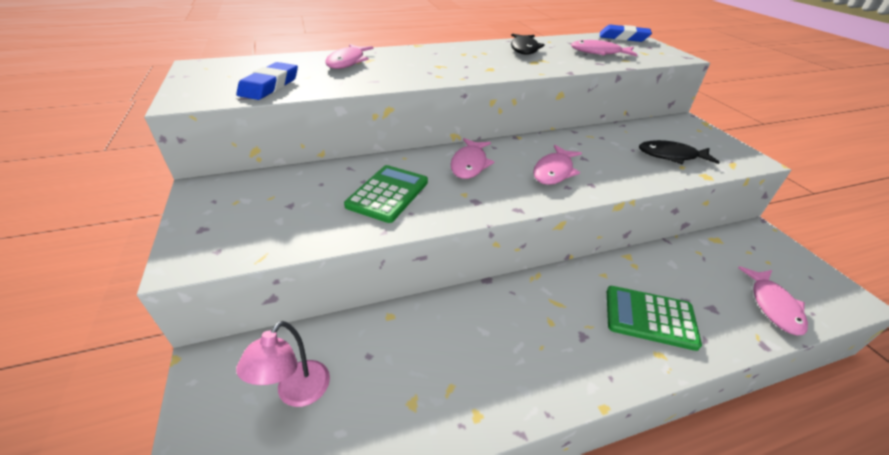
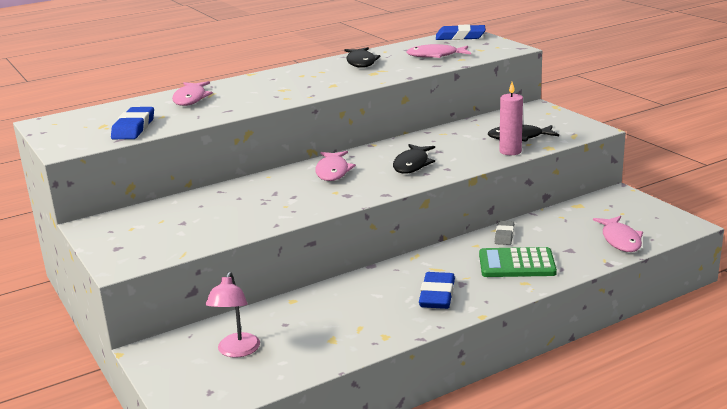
camera: 10 degrees left, 15 degrees down
(388, 194) = (266, 202): green calculator -> none
(552, 350) = (437, 295): none -> blue eraser
(554, 171) = (412, 164): pink fish -> black fish
(635, 267) = (504, 235): none -> grey eraser
(662, 173) = (510, 151): none -> pink candle

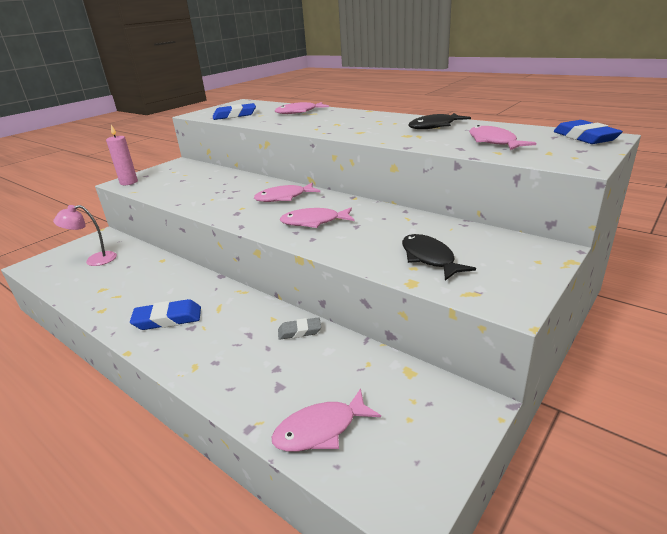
camera: 70 degrees right, 5 degrees up
(412, 164) = (314, 222): black fish -> pink fish
(510, 151) = (380, 261): pink candle -> pink candle (129, 182)
(516, 264) = (235, 353): green calculator -> none

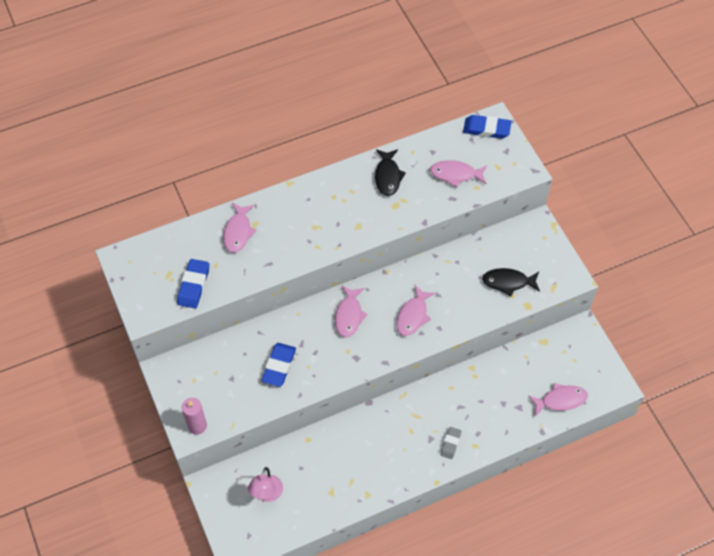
camera: 65 degrees left, 30 degrees up
(168, 319) = (410, 451): blue eraser -> blue eraser (279, 366)
(299, 331) = (475, 378): grey eraser -> grey eraser (450, 444)
(321, 429) = (560, 400): pink fish -> pink fish turned 105 degrees counterclockwise

